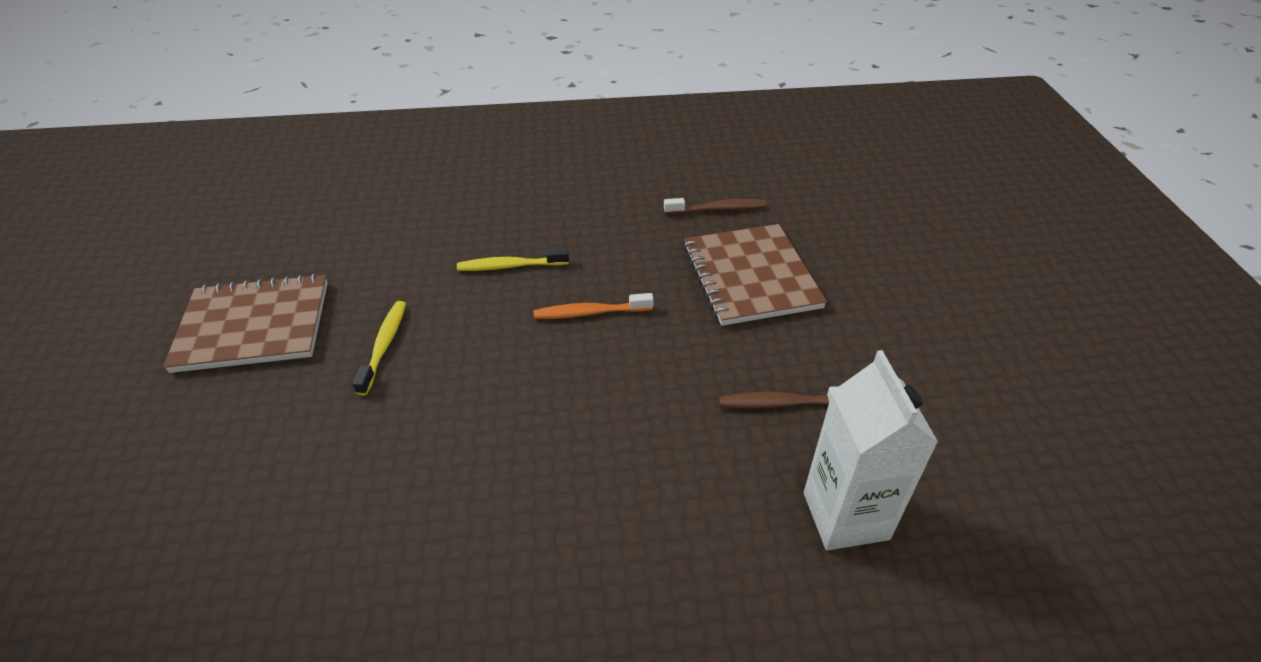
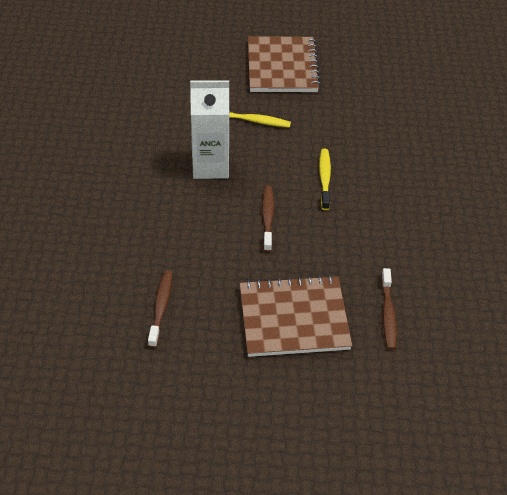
camera: 95 degrees right, 5 degrees up
(589, 313) = (267, 217): orange toothbrush -> brown toothbrush
(845, 516) = (69, 318): white carton -> white carton (210, 166)

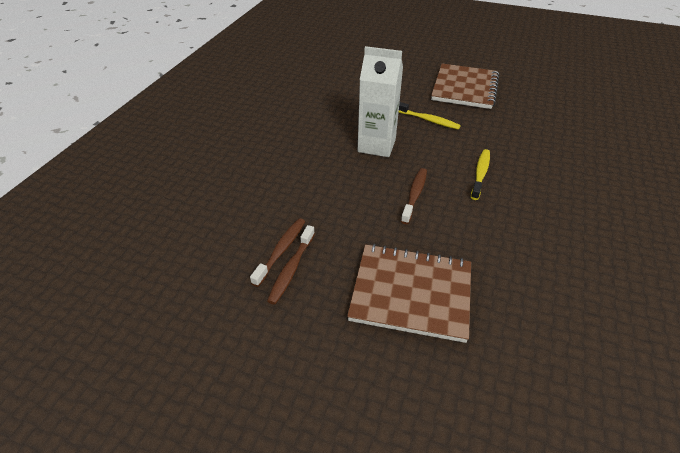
camera: 20 degrees right, 5 degrees down
(388, 314) = (519, 314): brown toothbrush -> brown toothbrush (291, 269)

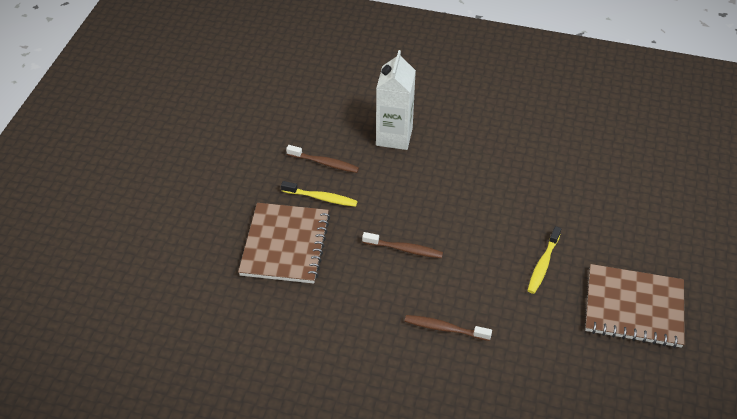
camera: 85 degrees right, 5 degrees up
(291, 269) = (305, 171): brown toothbrush -> brown toothbrush (444, 328)
(376, 145) = (481, 218): white carton -> white carton (394, 136)
(480, 174) = (447, 306): yellow toothbrush -> yellow toothbrush (321, 198)

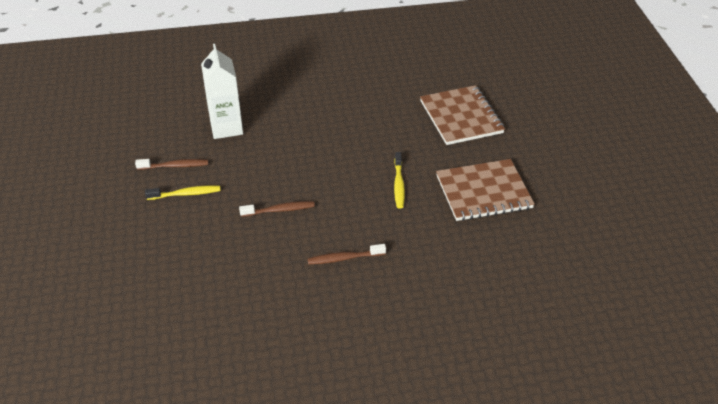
camera: 25 degrees left, 5 degrees down
(285, 244) = (171, 241): brown notebook -> brown notebook (461, 117)

